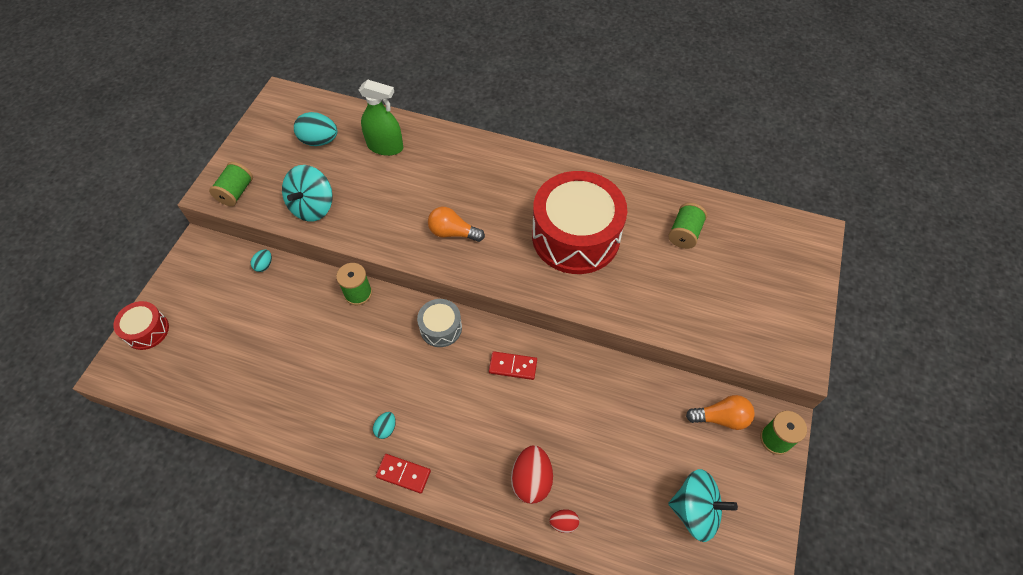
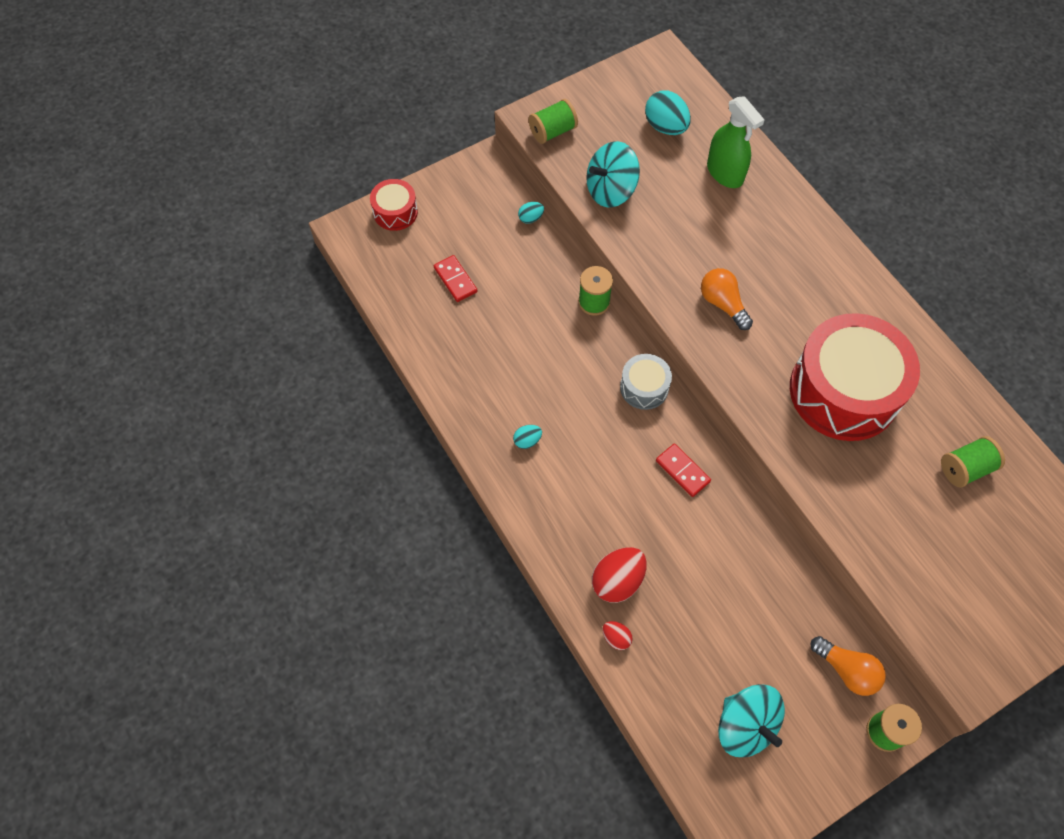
camera: 40 degrees right, 5 degrees up
(403, 474) = (513, 490): red domino -> red domino (455, 280)

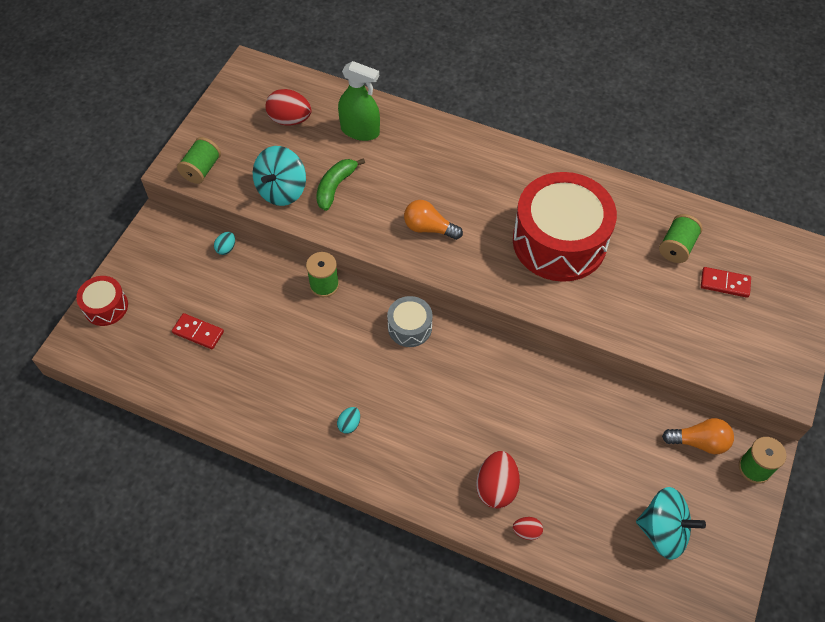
camera: 35 degrees left, 5 degrees down
(662, 214) = (335, 187): none -> green banana
(665, 127) = (290, 120): turquoise egg -> red egg
(682, 471) = (483, 372): red domino -> red domino (725, 283)

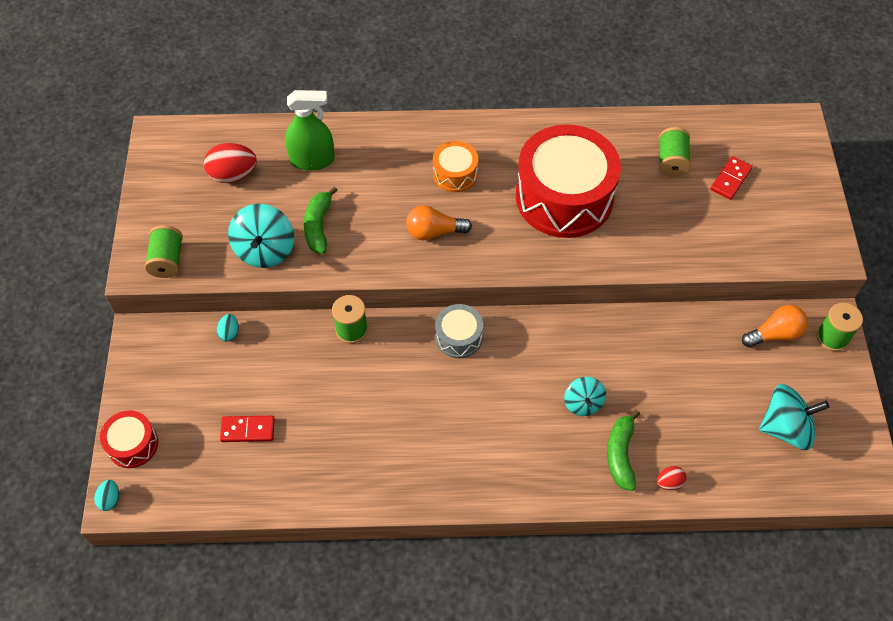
camera: 25 degrees left, 0 degrees up
(349, 424) = (451, 455): turquoise egg -> turquoise egg (110, 499)
(474, 186) = (455, 174): none -> orange drum
(487, 428) = (583, 403): none -> turquoise spinning top
(496, 487) = (620, 454): red egg -> green banana
(725, 283) = (730, 179): red domino -> red domino turned 45 degrees counterclockwise

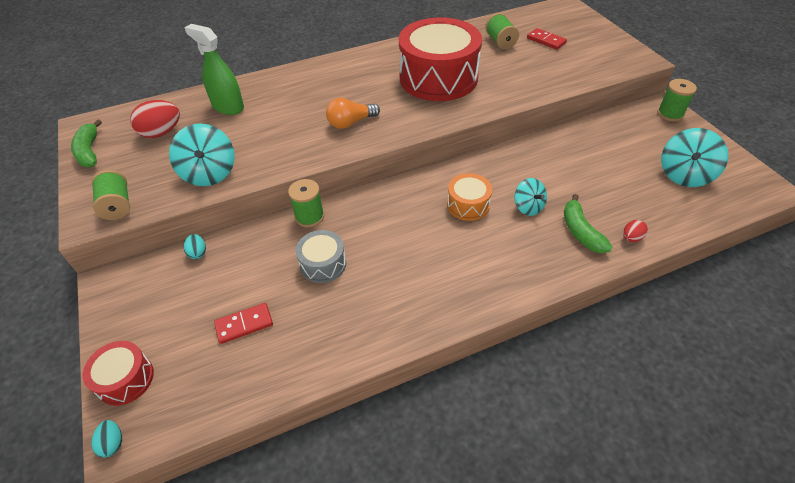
camera: 20 degrees left, 10 degrees down
(312, 160) = (228, 107): green spray bottle -> green spray bottle turned 120 degrees counterclockwise
(318, 226) = (251, 145): green banana -> green banana (89, 151)
(455, 174) = (348, 86): orange drum -> orange drum (468, 205)
(458, 337) = (403, 194): grey drum -> grey drum (323, 264)
(730, 179) = (546, 40): red domino -> red domino turned 60 degrees counterclockwise
(774, 334) = (632, 123): orange light bulb -> none
(785, 428) = (684, 174): turquoise spinning top -> turquoise spinning top turned 150 degrees clockwise

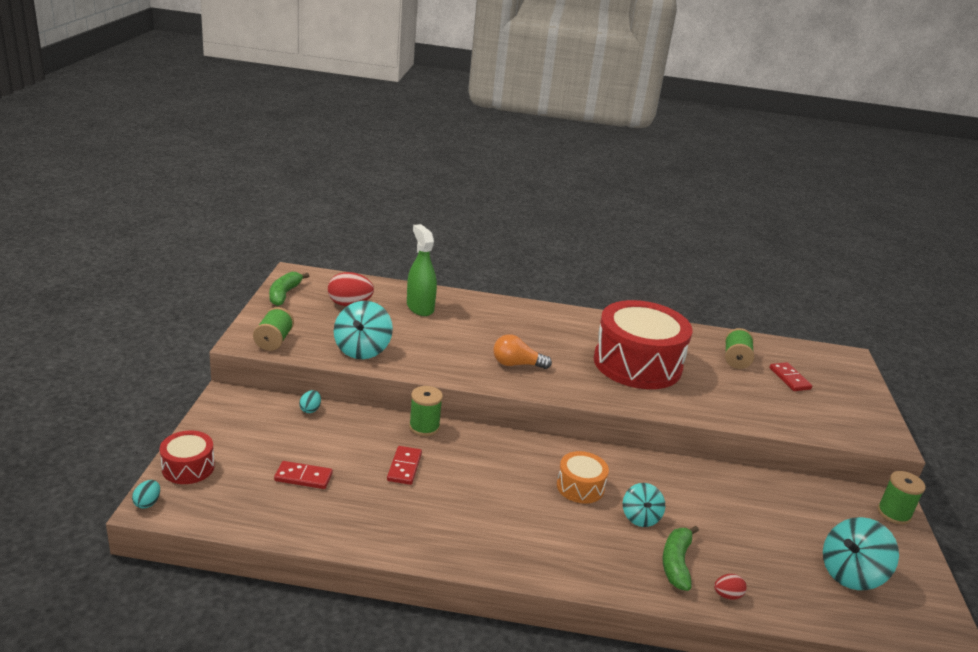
camera: 25 degrees right, 20 degrees down
(323, 264) = (404, 467): grey drum -> red domino

